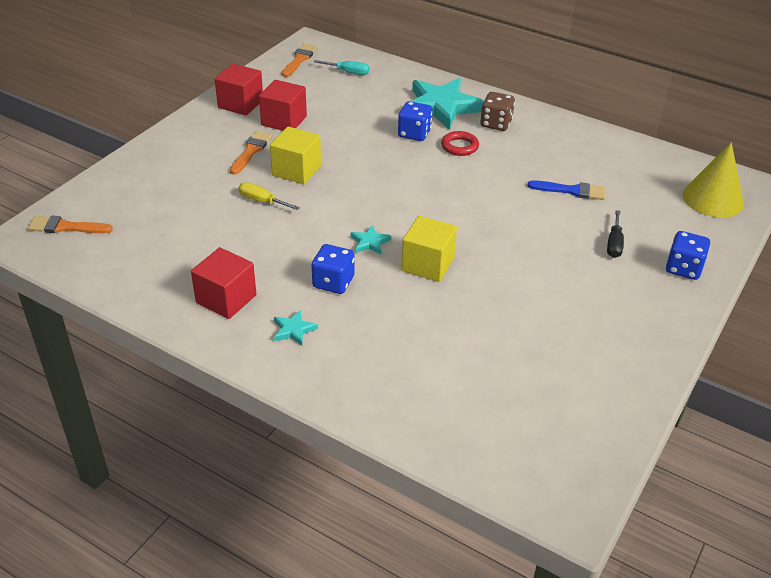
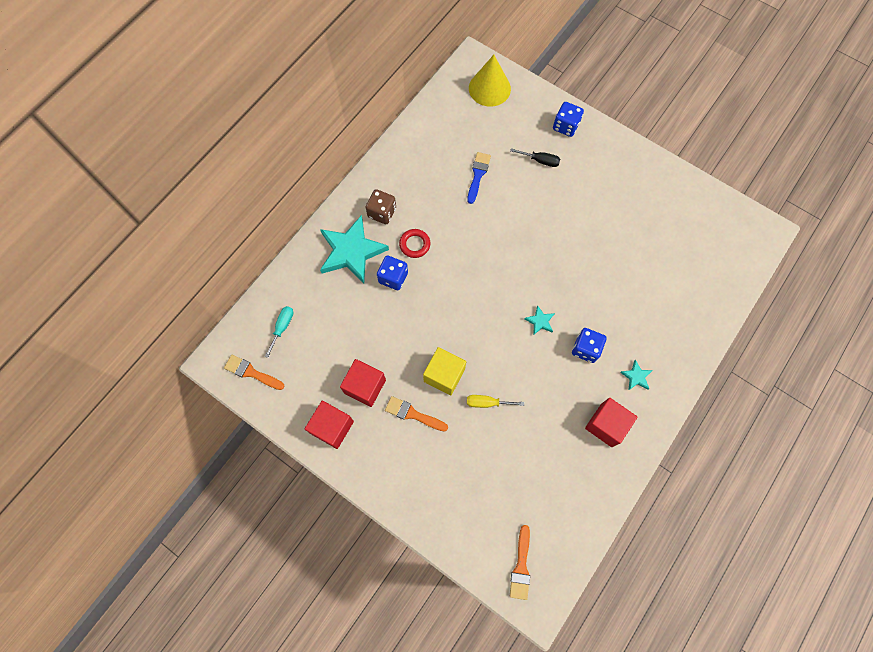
camera: 85 degrees left, 30 degrees up
(262, 201) = (487, 403): yellow screwdriver -> yellow screwdriver turned 60 degrees clockwise
(428, 264) = (564, 283): yellow cube -> none

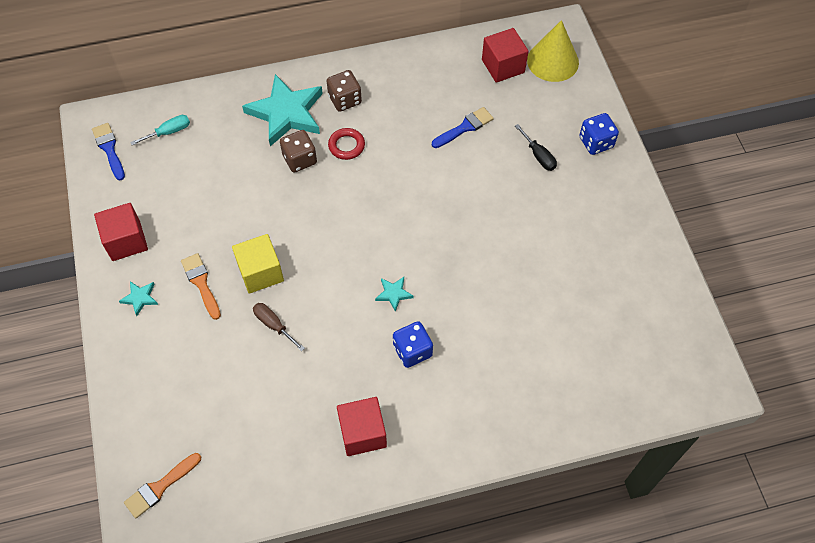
camera: 40 degrees right, 10 degrees down
(251, 372) = (109, 149): orange brush -> blue brush
(365, 386) = (185, 229): red cube -> red cube (503, 66)
(393, 277) = (300, 159): blue dice -> brown dice
(487, 403) = (274, 325): yellow screwdriver -> brown screwdriver
(636, 377) = (436, 414): turquoise star -> turquoise star (140, 298)

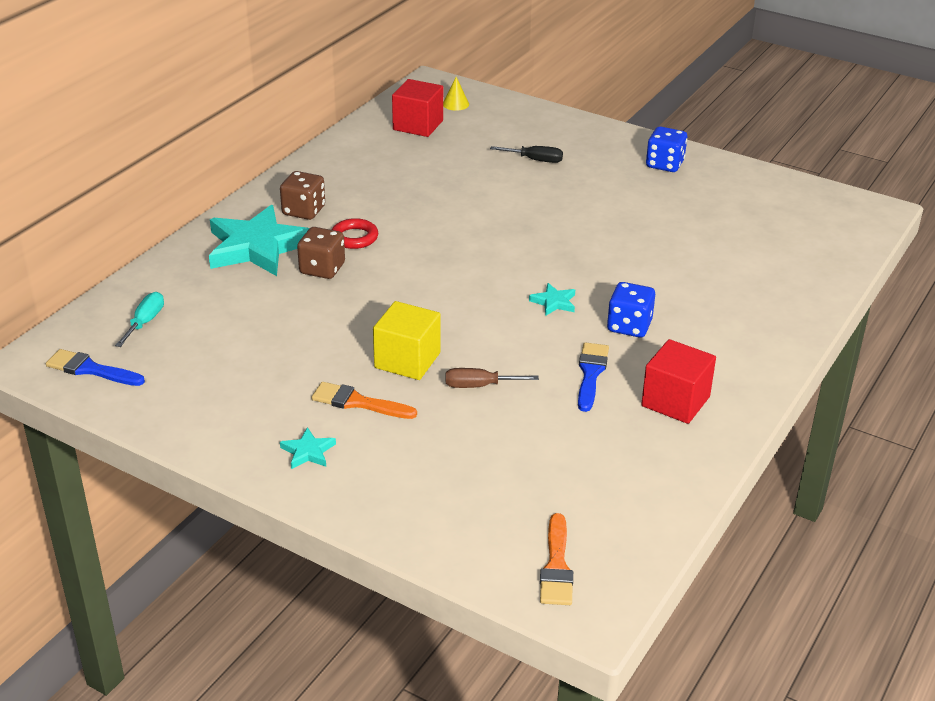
camera: 45 degrees left, 25 degrees down
(126, 241) = (223, 422): red cube -> none
(464, 127) = (445, 174): blue brush -> blue brush (591, 373)
(552, 61) = (455, 104): yellow cone -> yellow cone, size x0.45
(596, 142) = (567, 131): blue dice -> blue dice (664, 164)

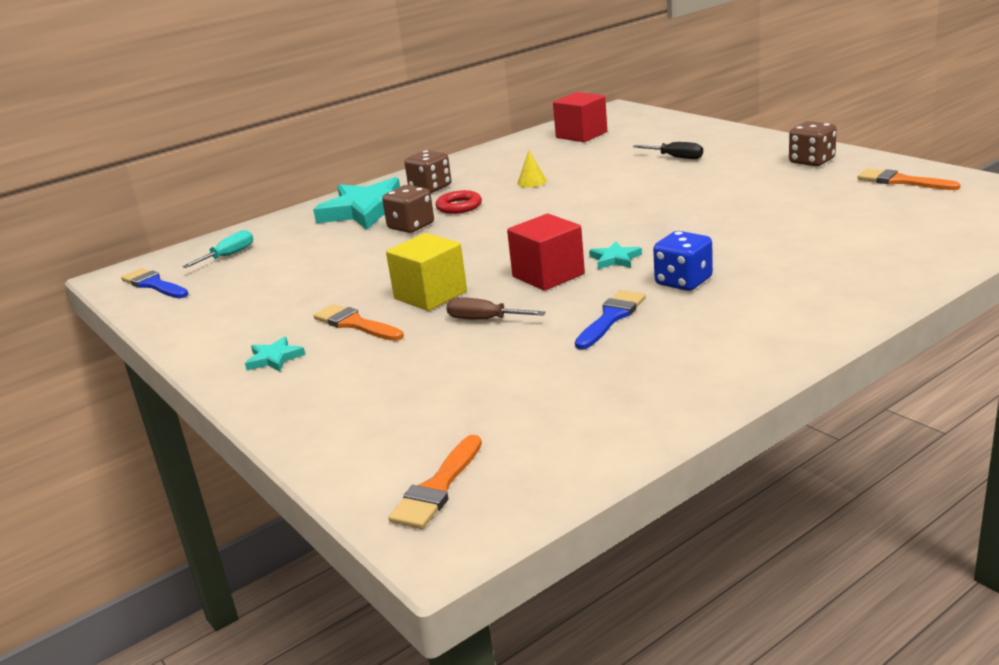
camera: 25 degrees right, 10 degrees down
(455, 104) = (628, 122): yellow cone -> yellow cone (532, 182)
(664, 164) = (811, 161): blue dice -> brown dice
(675, 401) = (692, 348): red cube -> red cube (548, 275)
(753, 191) = (901, 181): none -> orange brush

